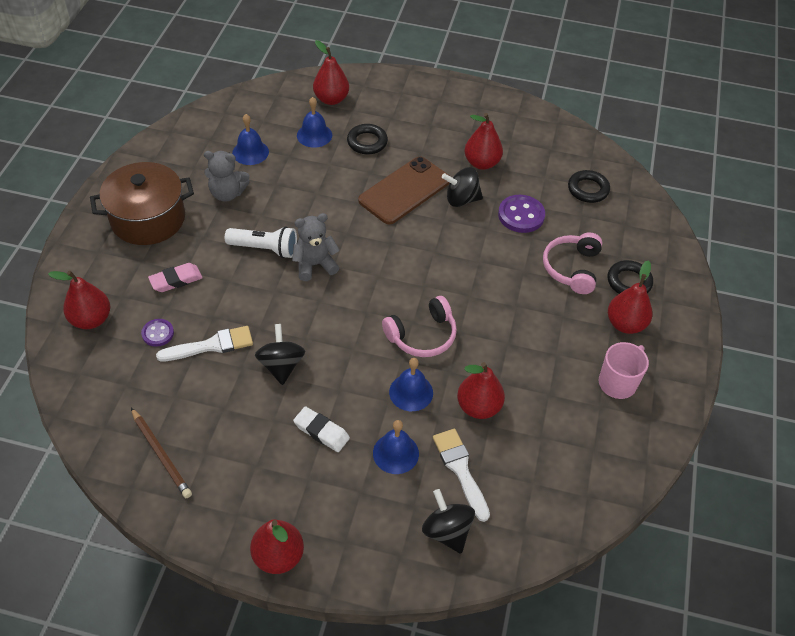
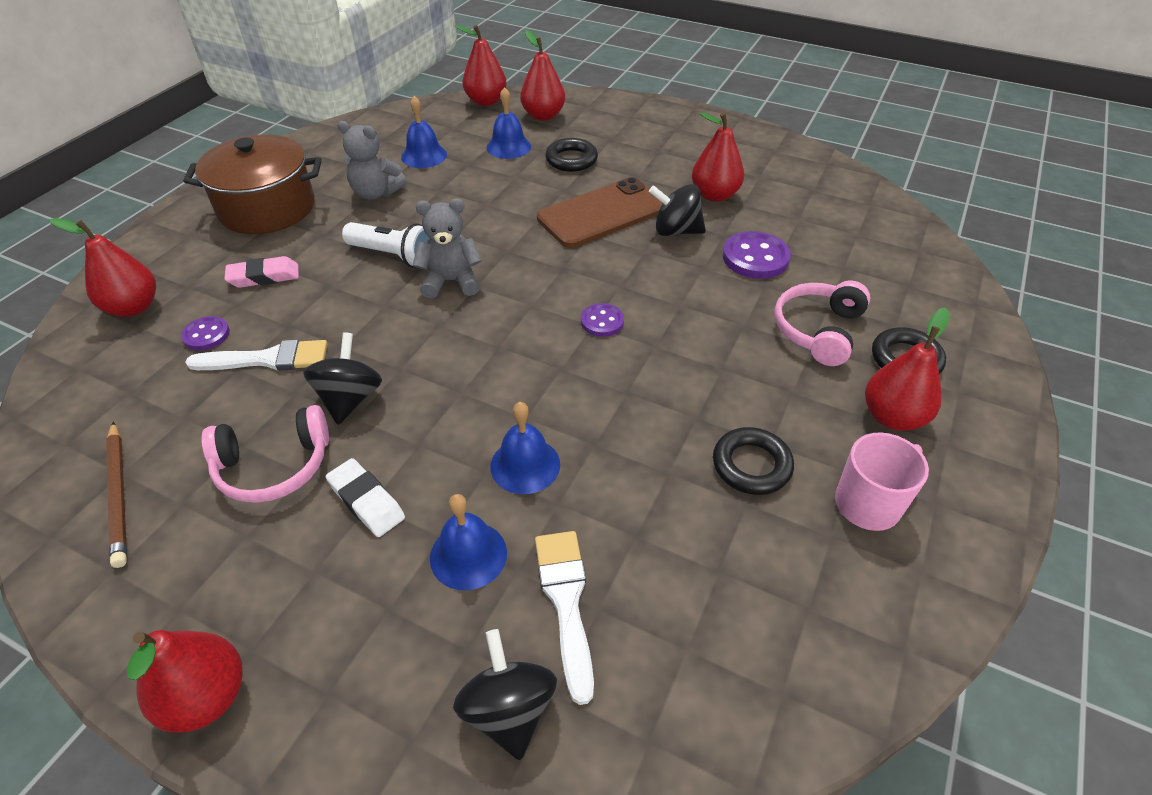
camera: 15 degrees right, 5 degrees down
(422, 335) = (568, 388): pink headphones -> pink headphones (274, 466)
(430, 282) = (602, 321): none -> purple button
(478, 407) = (625, 504): red pear -> red pear (486, 101)
(588, 189) = (858, 238): black ring -> black ring (751, 465)

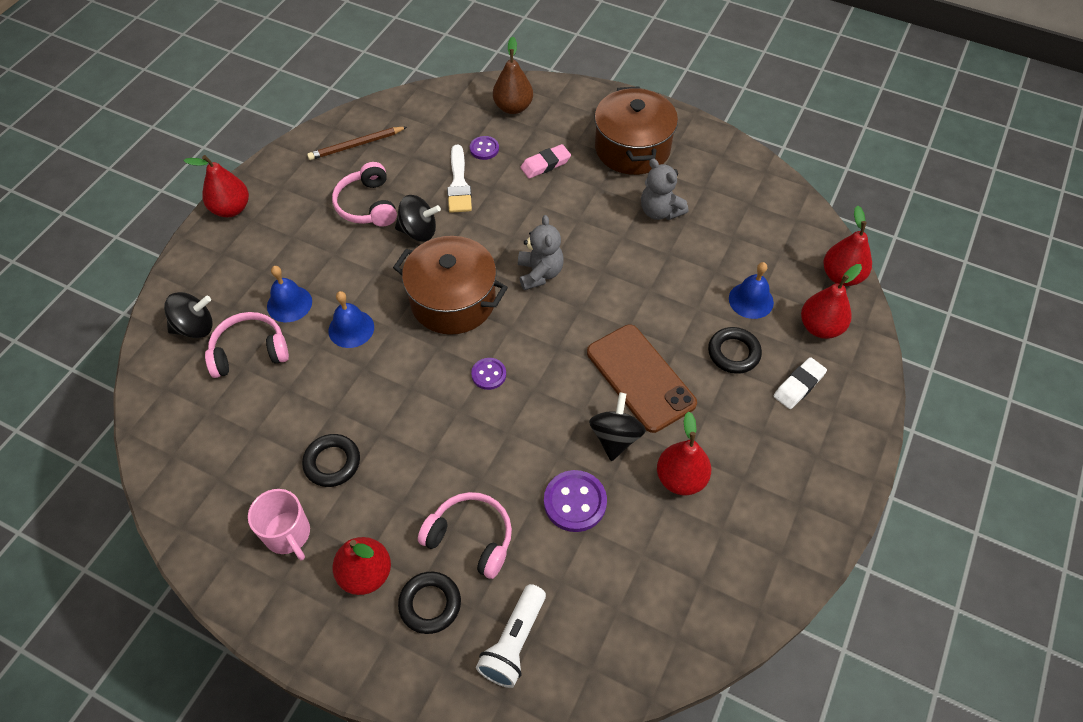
camera: 90 degrees right, 10 degrees up
(133, 307) = (513, 107): red pear -> brown pear
(264, 277) = (545, 164): pink eraser -> pink eraser turned 75 degrees clockwise
(366, 501) = (335, 252): white eraser -> white eraser (798, 385)
(376, 193) = (660, 211): grey teddy bear -> grey teddy bear turned 60 degrees counterclockwise
(394, 256) = (572, 234): white flashlight -> white flashlight (514, 642)
(424, 156) = (725, 237): blue bell -> none
(485, 357) = (453, 301): none -> brown pot
(566, 602) = (250, 352): white brush -> pink headphones

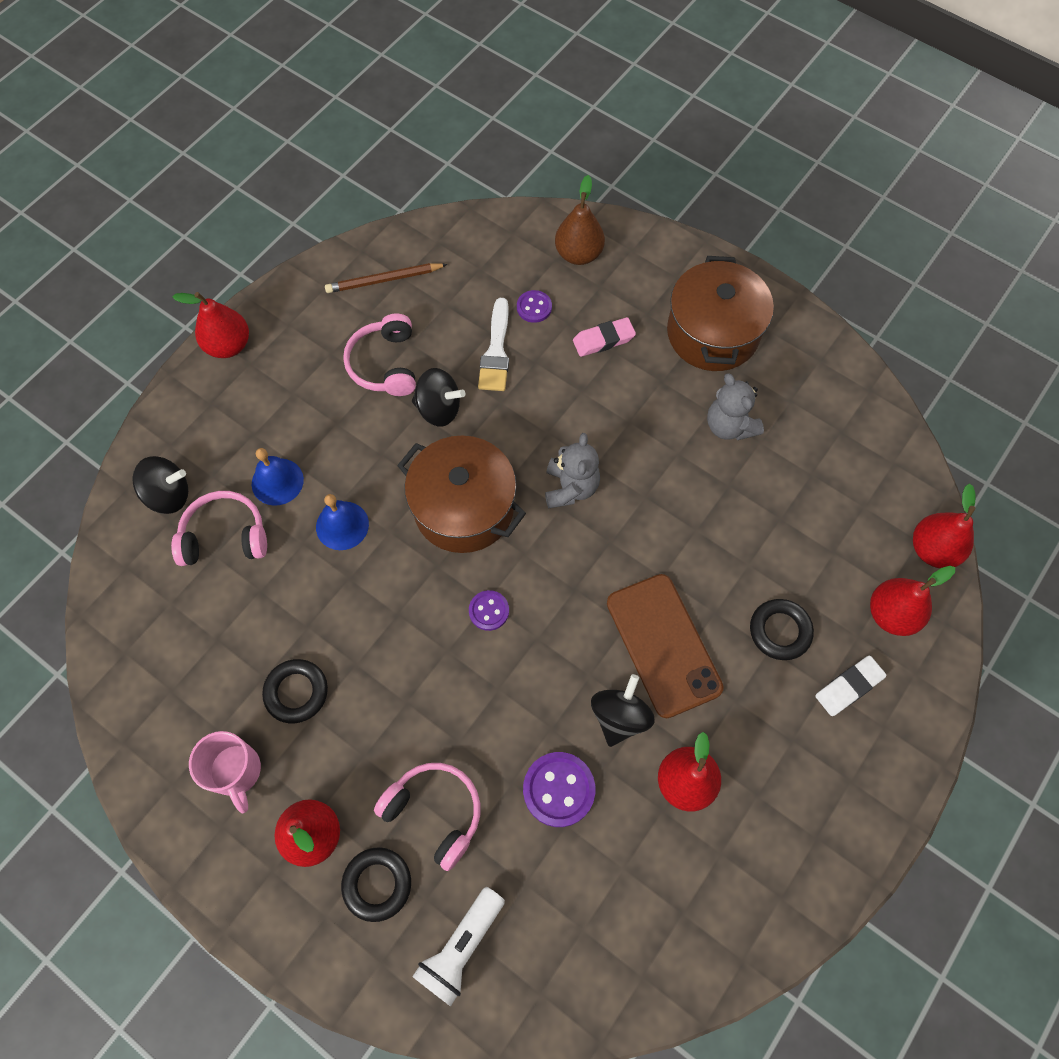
camera: 10 degrees right, 10 degrees up
(751, 300) = (815, 564): blue bell -> none

